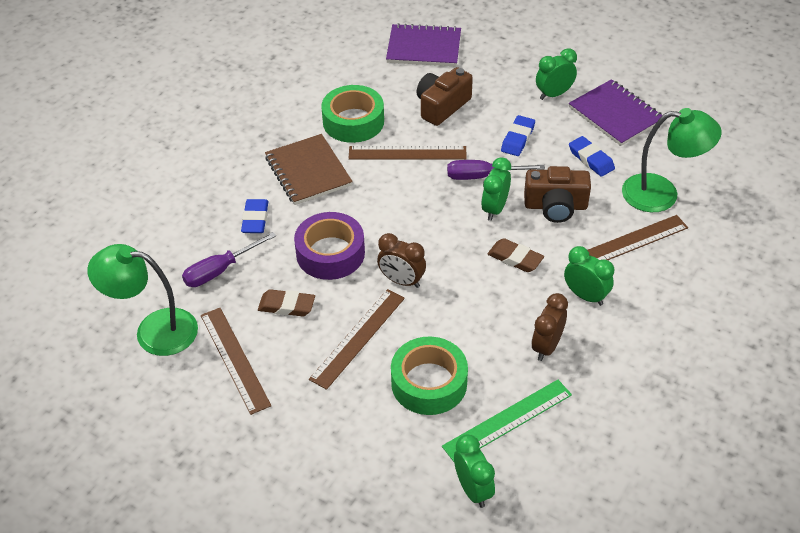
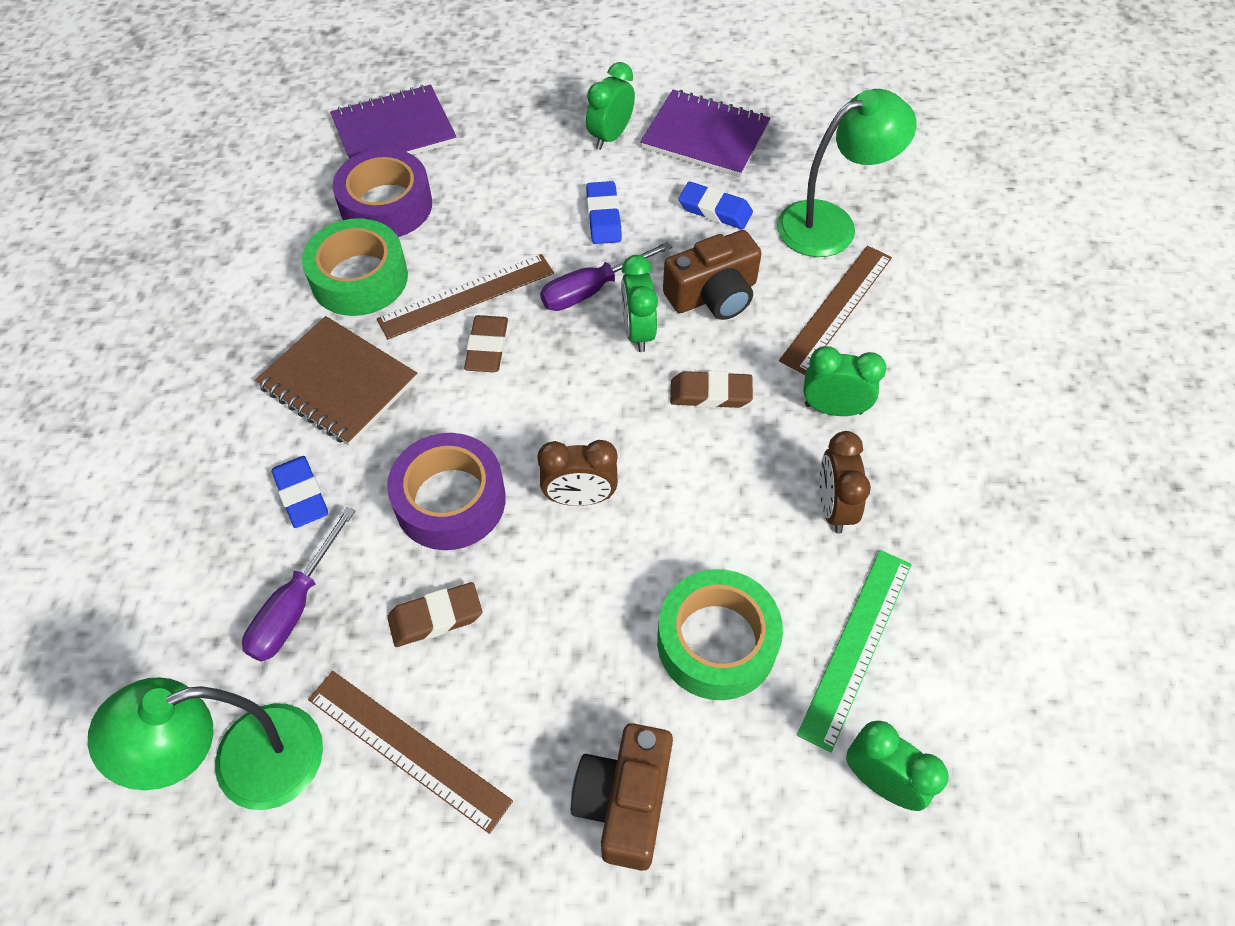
camera: 30 degrees left, 10 degrees up
(358, 338) = (573, 619): brown ruler -> none
(393, 88) = (386, 205): none -> purple tape
(401, 184) = (487, 347): none -> brown eraser
(442, 106) = (472, 208): brown camera -> brown camera (625, 802)

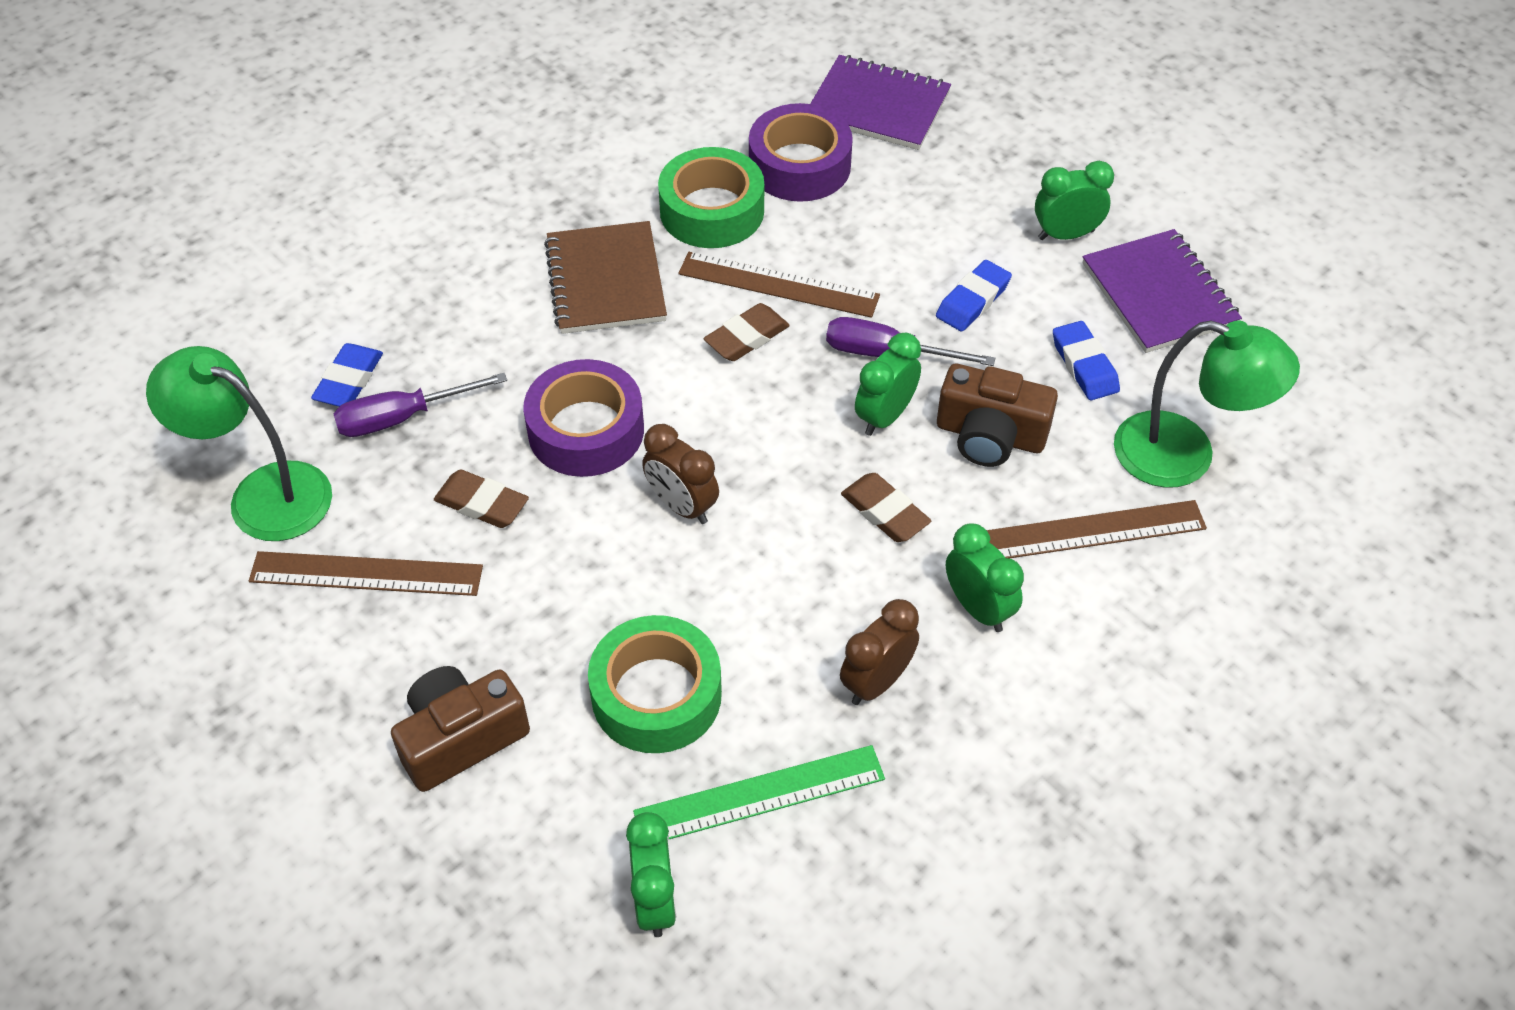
camera: 45 degrees right, 5 degrees down
(301, 495) = (490, 343): blue eraser -> blue eraser (349, 380)
(408, 749) = (366, 574): brown ruler -> brown ruler turned 75 degrees counterclockwise

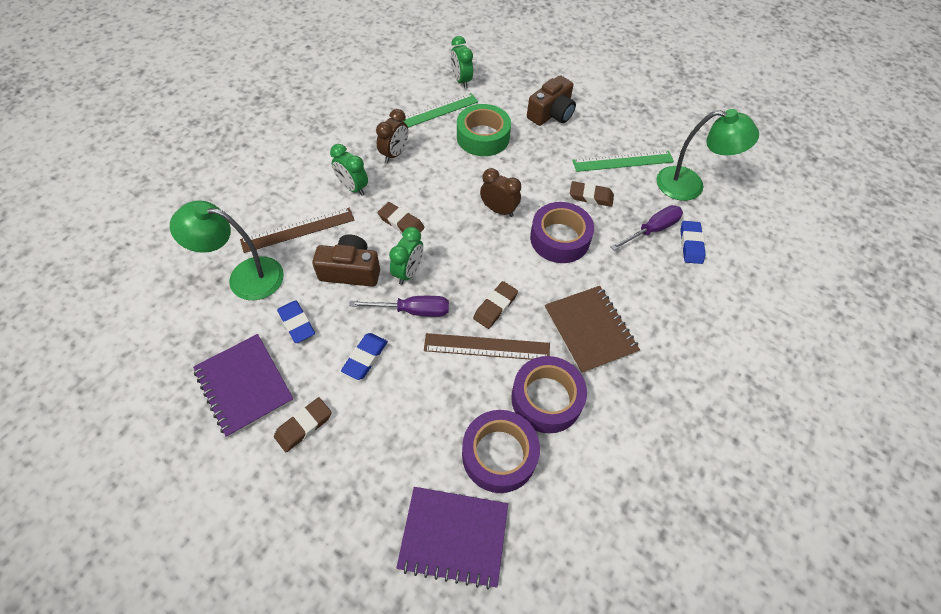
camera: 165 degrees right, 5 degrees up
(366, 574) = (623, 161): brown ruler -> green ruler
(712, 211) = (546, 399): green tape -> purple tape
(1066, 235) = (304, 426): green clock -> brown eraser

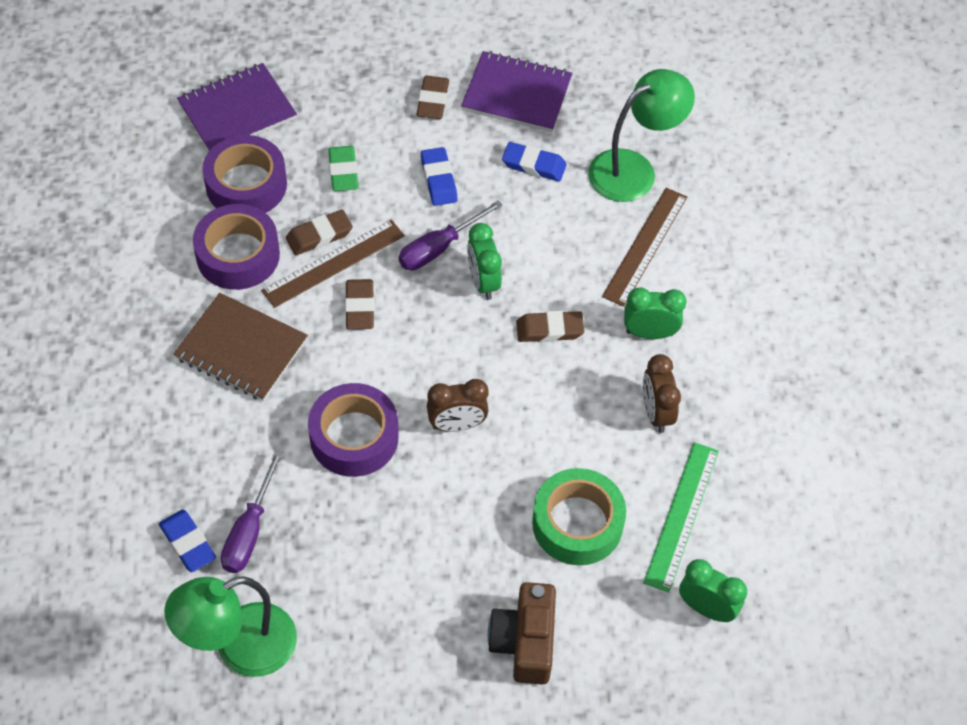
camera: 140 degrees right, 0 degrees up
(351, 271) = (542, 243): brown camera -> none
(421, 412) = (343, 171): none -> green eraser
(591, 196) = (360, 528): brown eraser -> brown eraser (319, 235)
(623, 161) = (359, 623): green ruler -> none

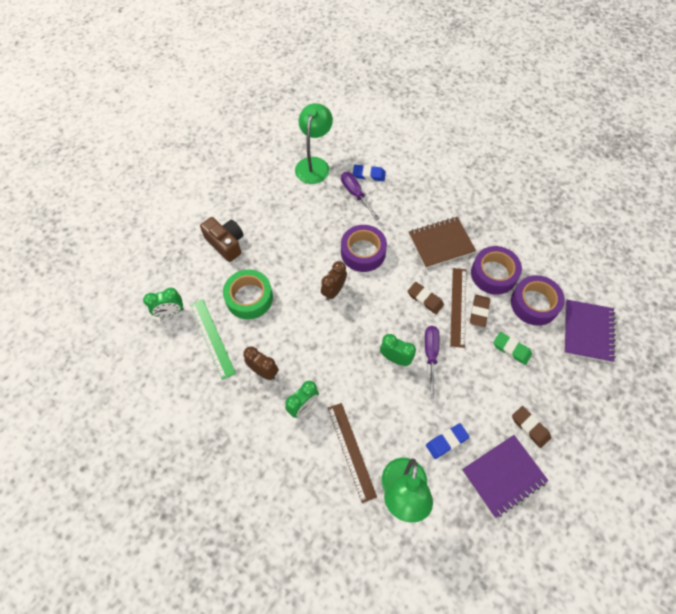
camera: 135 degrees right, 5 degrees up
(438, 180) = (473, 388): blue eraser -> none
(549, 329) = (345, 364): brown eraser -> none

